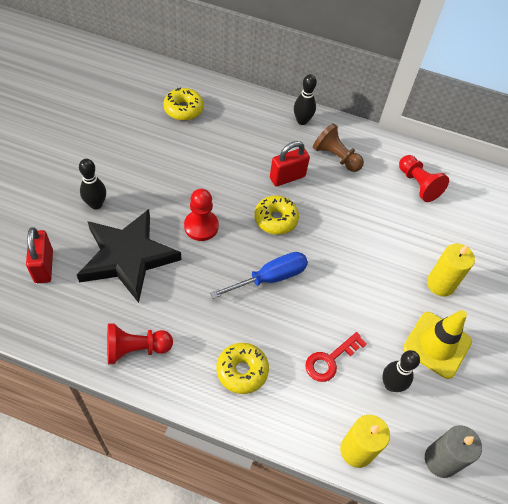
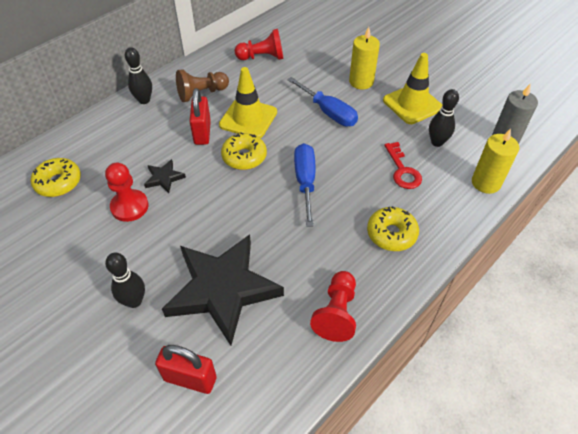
camera: 60 degrees left, 5 degrees down
(201, 226) = (220, 215): red pawn -> red pawn (129, 206)
(221, 172) = (164, 178): none -> black star
(325, 204) = (248, 118): none -> yellow traffic cone
(374, 268) = (328, 112): none -> blue screwdriver

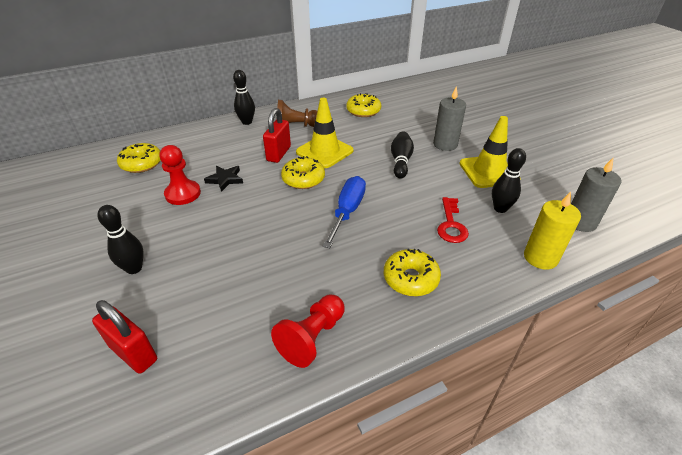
camera: 20 degrees right, 10 degrees down
(223, 289) = (216, 281): black star -> none
(262, 57) = (363, 111): red pawn -> yellow donut
(328, 112) = (400, 161): blue screwdriver -> black bowling pin
(361, 82) = (445, 144): yellow candle -> grey candle

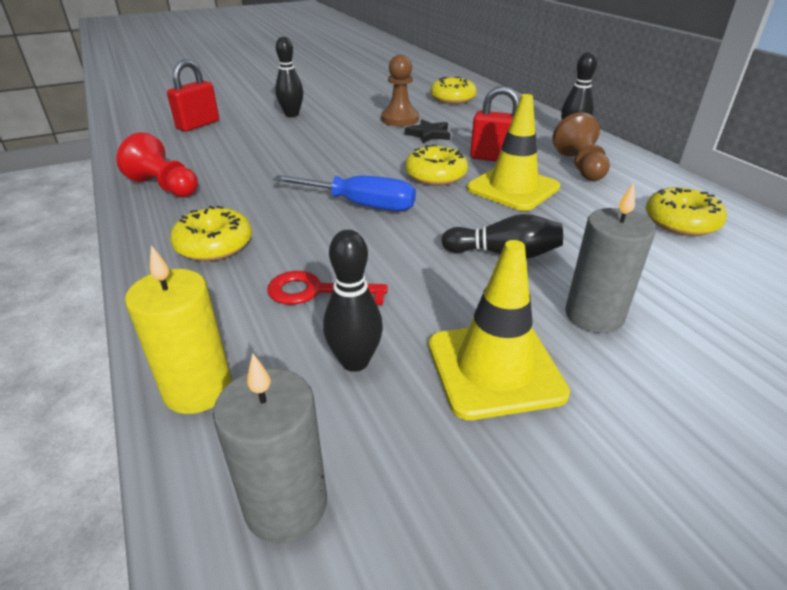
camera: 90 degrees right, 5 degrees down
(183, 194) = (400, 119): red pawn -> brown pawn

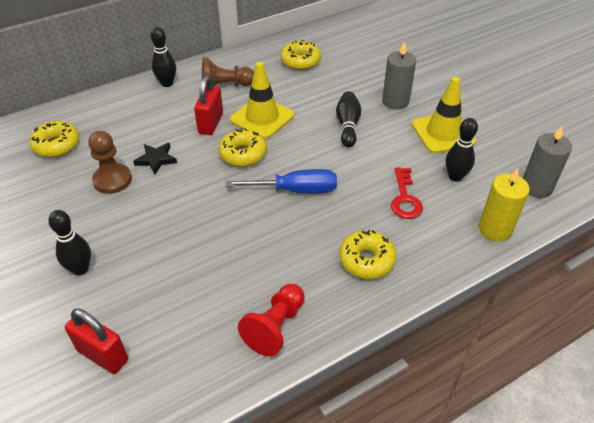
camera: 95 degrees left, 10 degrees up
(361, 205) = (295, 190): blue screwdriver -> blue screwdriver turned 75 degrees clockwise

